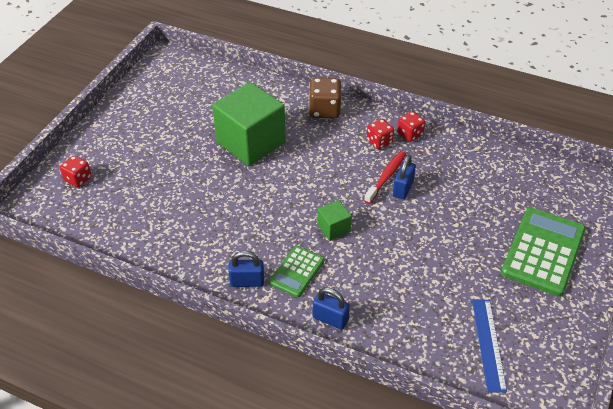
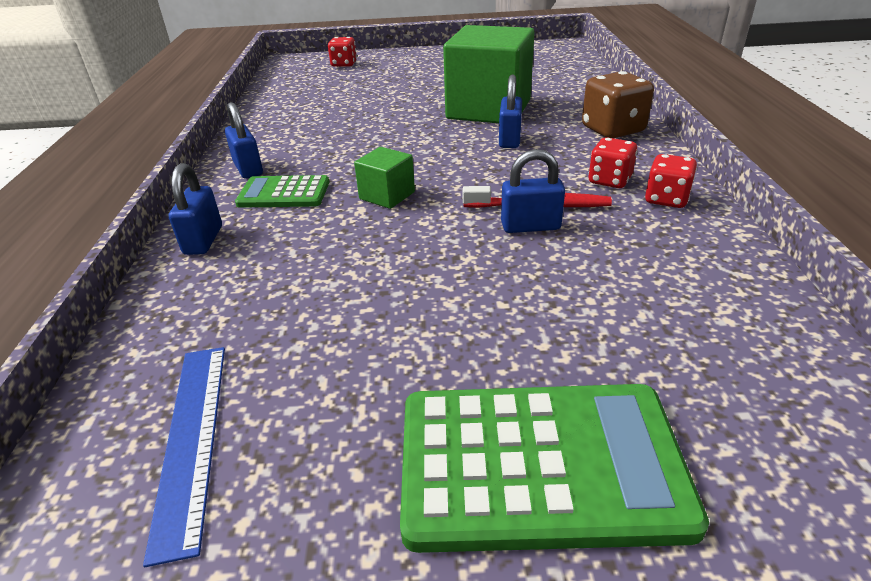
camera: 65 degrees right, 10 degrees down
(303, 153) = (509, 140): none -> blue padlock
(488, 344) = (192, 438): blue ruler -> blue ruler turned 75 degrees counterclockwise

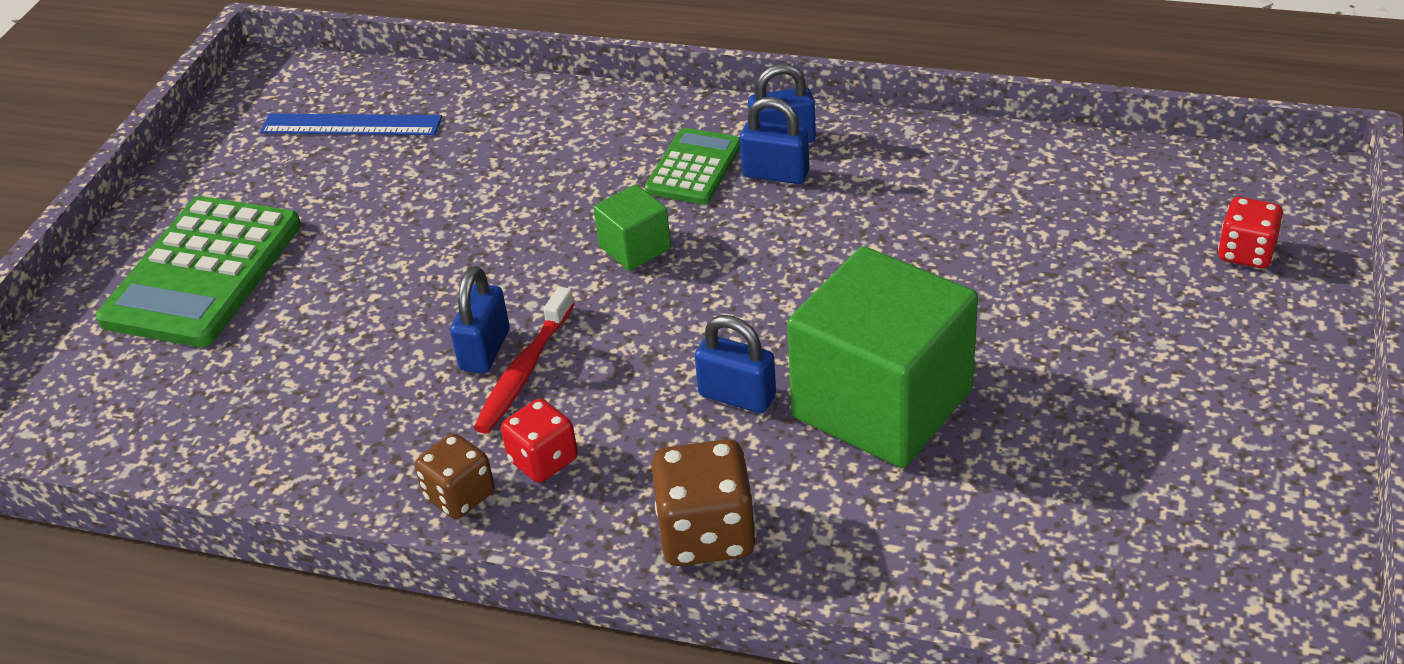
camera: 110 degrees right, 5 degrees up
(203, 240) = (620, 115): blue padlock -> blue padlock (775, 174)
(666, 199) = (459, 495): red dice -> brown dice

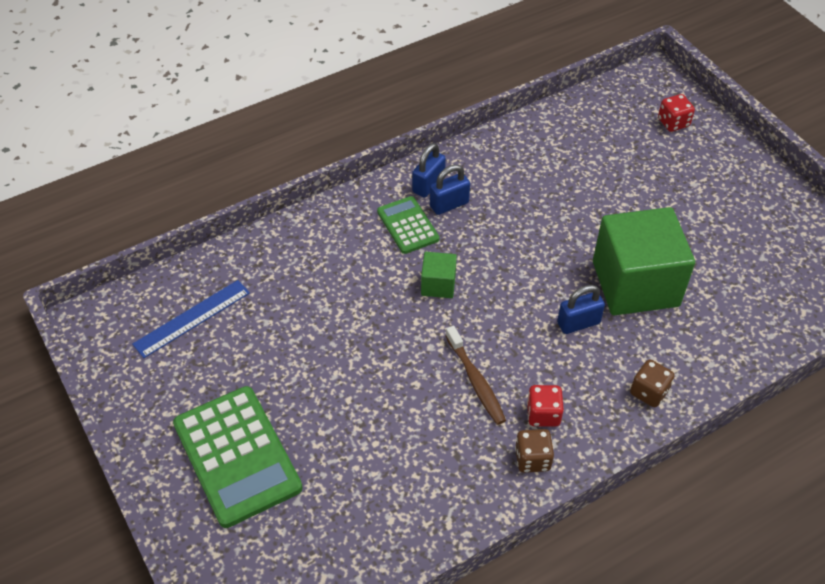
camera: 50 degrees left, 10 degrees up
(485, 350) = (443, 384): blue padlock -> none
(524, 371) = (475, 381): red toothbrush -> brown toothbrush
(706, 534) = (649, 392): brown dice -> brown dice, size x0.65

